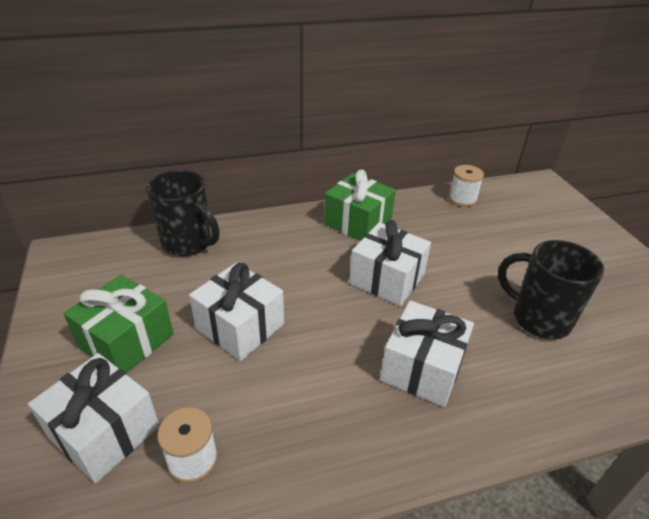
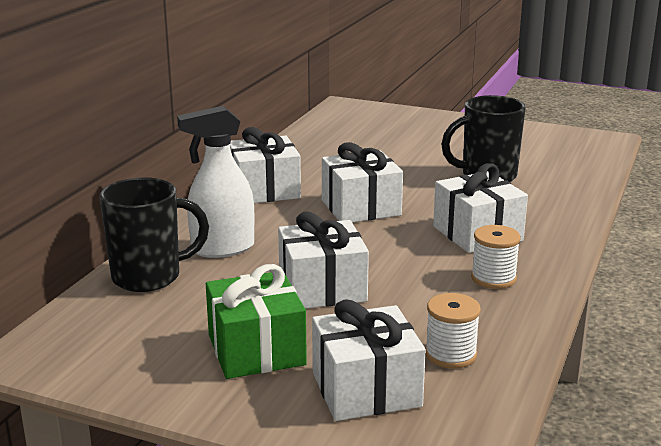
camera: 50 degrees left, 15 degrees down
(253, 251) = (222, 249): none -> white spray bottle
(357, 222) = (264, 190): green gift -> white gift
(462, 199) = (309, 140): white spool -> white spool (493, 278)

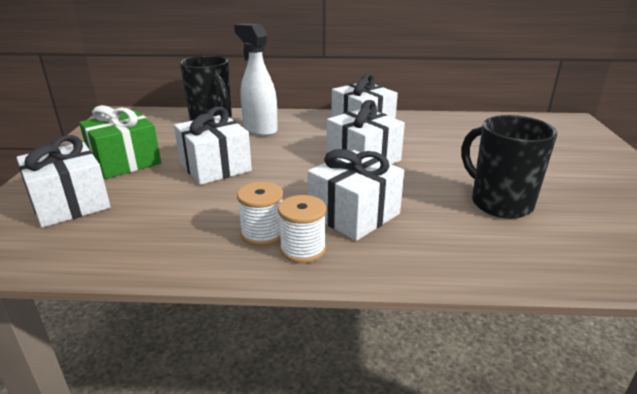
camera: 70 degrees right, 5 degrees up
(450, 354) = (119, 229): white spool -> white spool (303, 249)

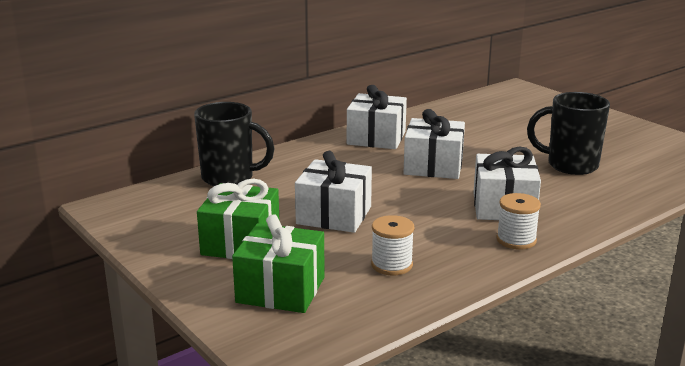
camera: 40 degrees left, 5 degrees down
(70, 203) = (281, 290): white gift -> green gift
(260, 129) = (298, 171): white spray bottle -> none
(263, 233) = (473, 243): white spool -> white spool (391, 265)

